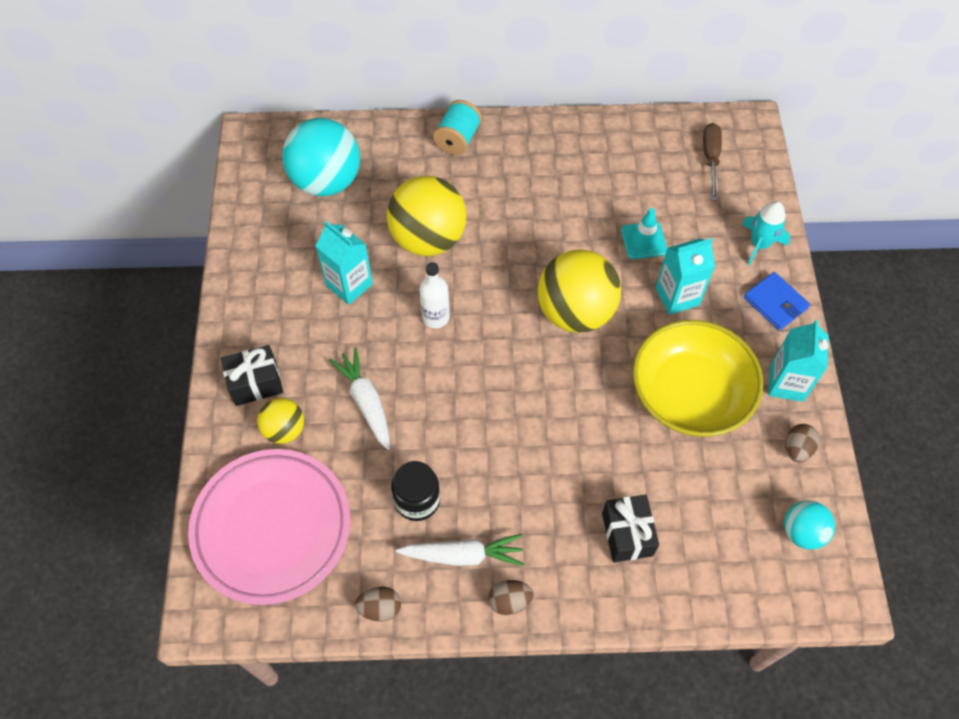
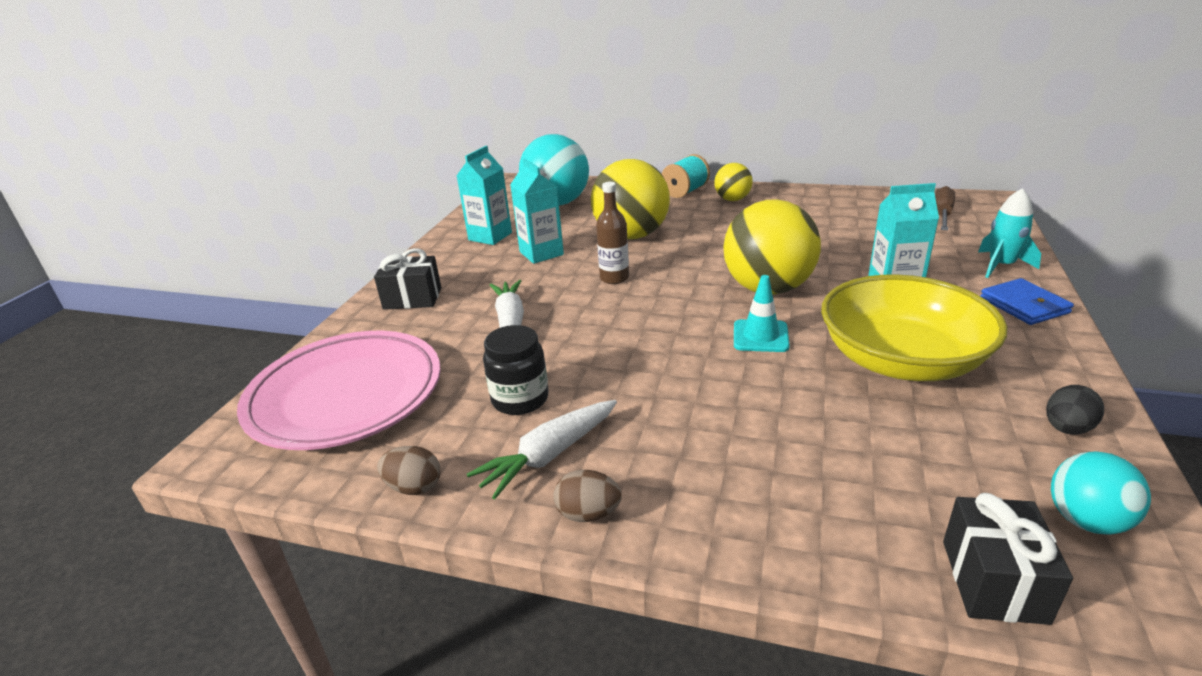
camera: 20 degrees right, 30 degrees down
(284, 430) = (416, 330): yellow ball -> yellow ball (732, 199)
(436, 317) = (614, 278): white bottle -> brown bottle
(463, 555) = (549, 455): white carrot -> white carrot turned 120 degrees clockwise
(627, 534) = (786, 474): black gift -> black gift (993, 581)
(644, 240) = (859, 253): turquoise traffic cone -> turquoise traffic cone (760, 336)
(786, 383) = (1044, 367): turquoise carton -> turquoise carton (490, 236)
(797, 449) = (1066, 428): brown egg -> black egg

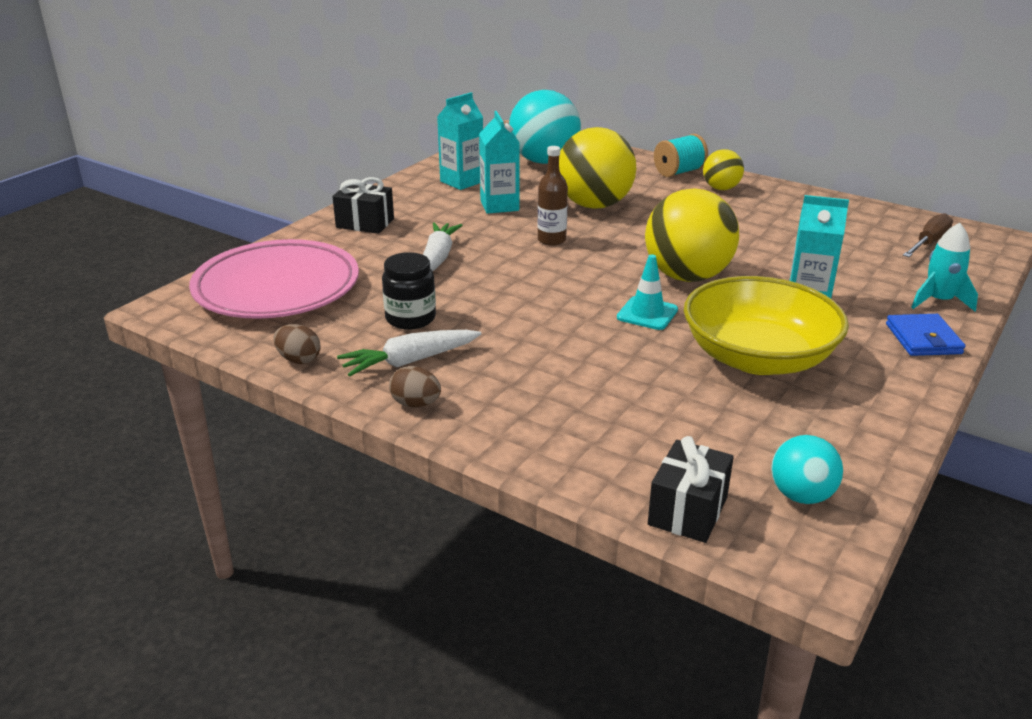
camera: 15 degrees right, 0 degrees up
(1066, 428) = (855, 436): black egg -> none

